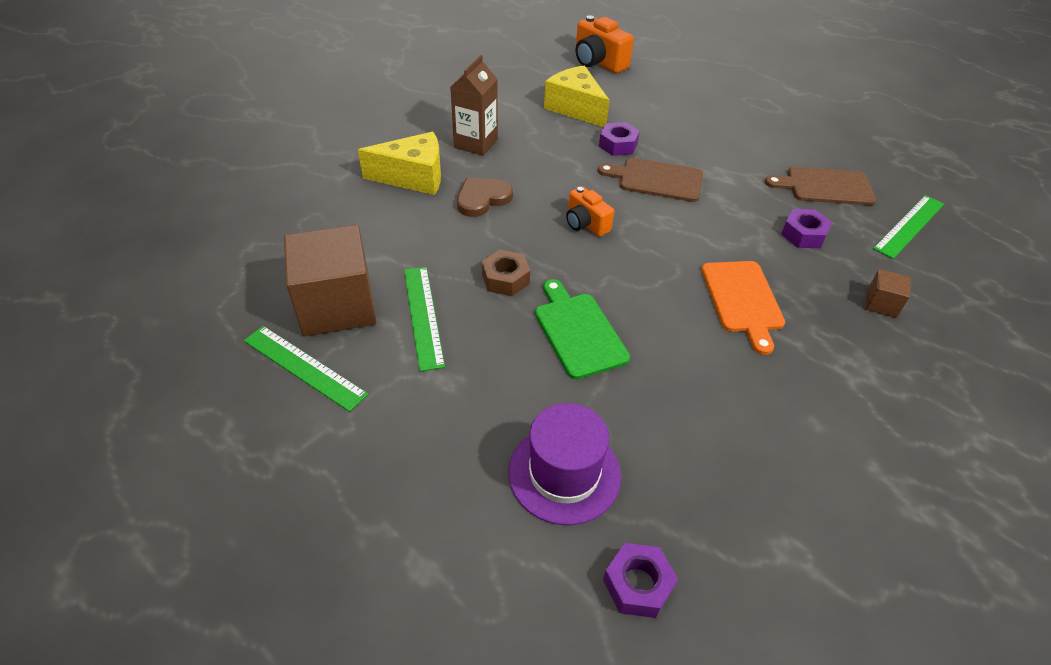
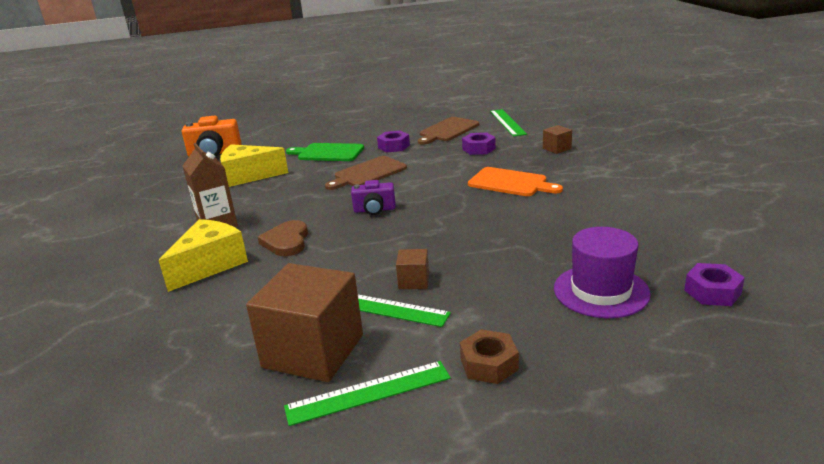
camera: 50 degrees left, 20 degrees down
(479, 316) = (414, 281): none -> brown cube
(505, 279) = (388, 258): brown nut -> brown nut (489, 364)
(578, 331) = (475, 245): green cutting board -> green cutting board (328, 153)
(586, 224) = (374, 210): orange camera -> purple camera
(618, 145) = (313, 174): purple nut -> purple nut (394, 146)

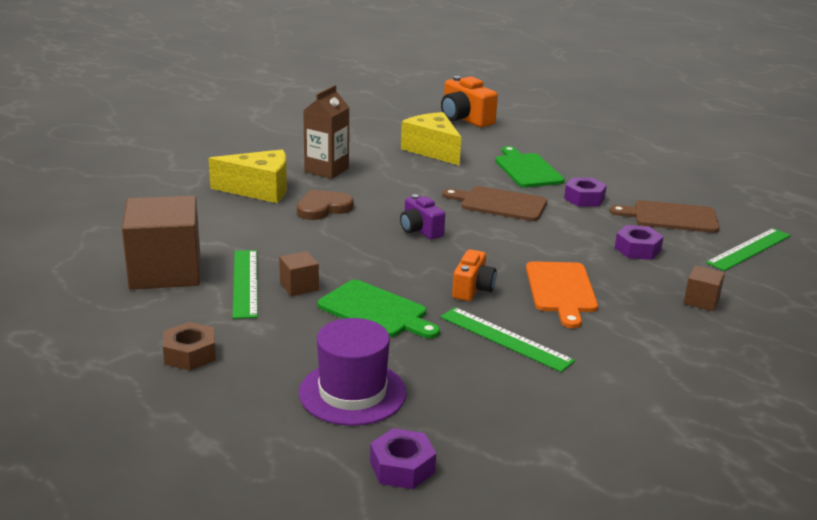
camera: 55 degrees right, 0 degrees up
(368, 393) = (125, 309): green ruler -> green ruler (505, 339)
(483, 211) = (472, 289): none -> orange camera
(484, 255) = (376, 311): none -> green cutting board

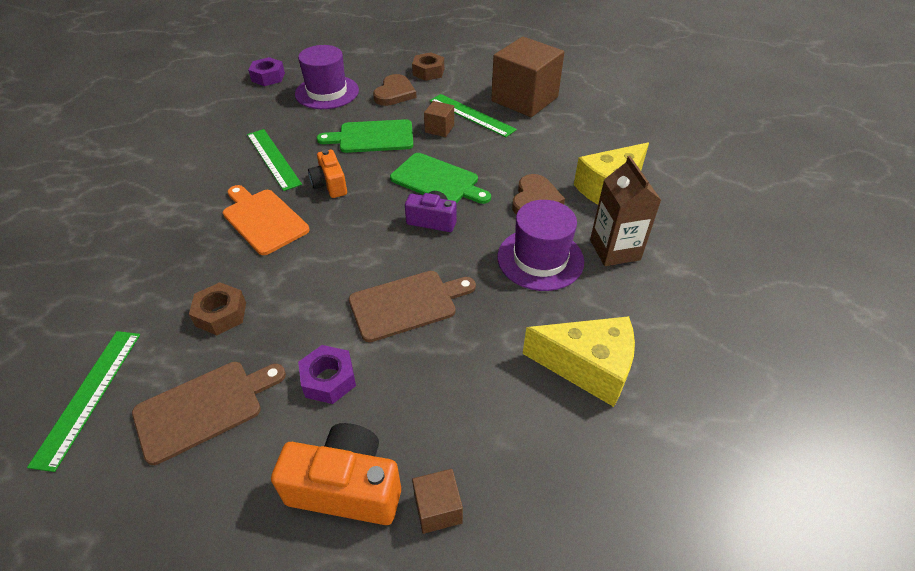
camera: 140 degrees right, 20 degrees up
(277, 347) = (394, 93): none -> brown heart
(380, 185) = (540, 259): none -> purple hat
(465, 119) = (673, 510): orange camera -> orange camera (346, 487)
(505, 339) = (273, 158): green ruler -> green ruler turned 60 degrees clockwise
(527, 169) = (444, 404): green cutting board -> green cutting board (437, 180)
(637, 249) = (221, 314): purple nut -> brown nut
(701, 301) = (135, 273): brown cube -> brown cube (438, 509)

